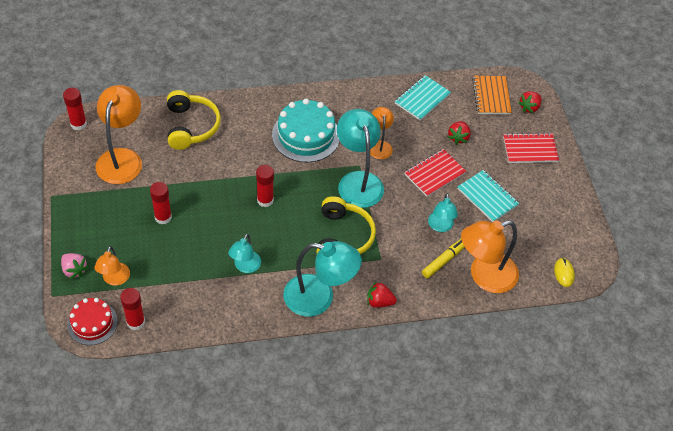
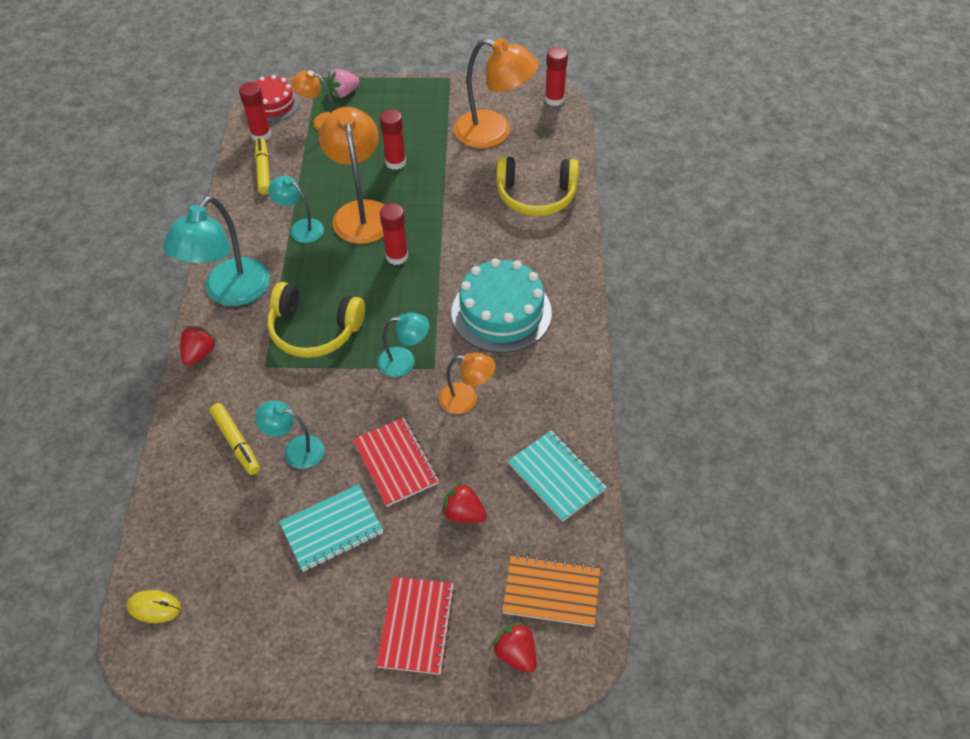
camera: 105 degrees right, 0 degrees up
(182, 309) = (263, 170): none -> yellow marker
(358, 181) = (404, 361): turquoise lamp -> turquoise lamp, size x0.55
(484, 276) = (191, 489): orange lamp -> orange lamp (361, 212)

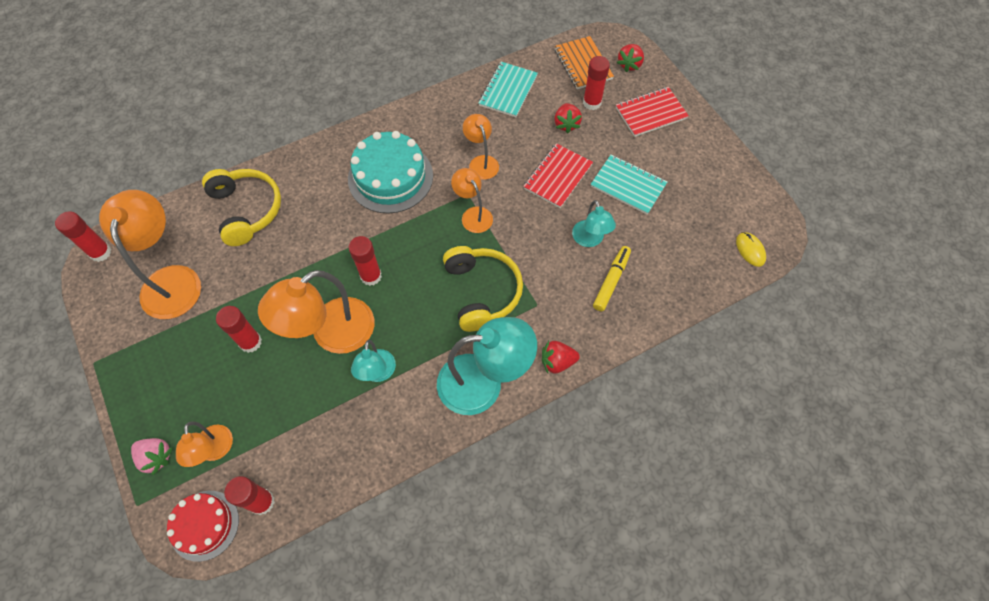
camera: 120 degrees left, 10 degrees up
(263, 170) = (316, 461): yellow marker -> none
(404, 361) = (473, 214): turquoise lamp -> orange lamp
(479, 563) = (592, 103): none -> red glue stick

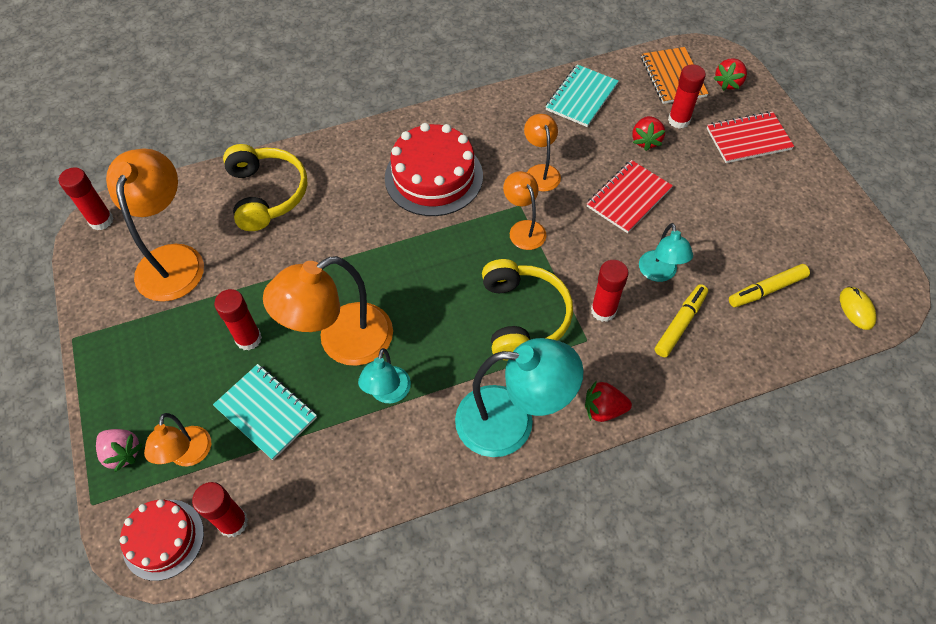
camera: 10 degrees right, 5 degrees down
(371, 276) = (396, 283): red glue stick -> red glue stick (603, 310)
(390, 177) = (433, 177): turquoise cake -> red cake
(628, 186) = (712, 217): turquoise notebook -> turquoise notebook (266, 412)
(678, 243) = (766, 290): none -> yellow marker

